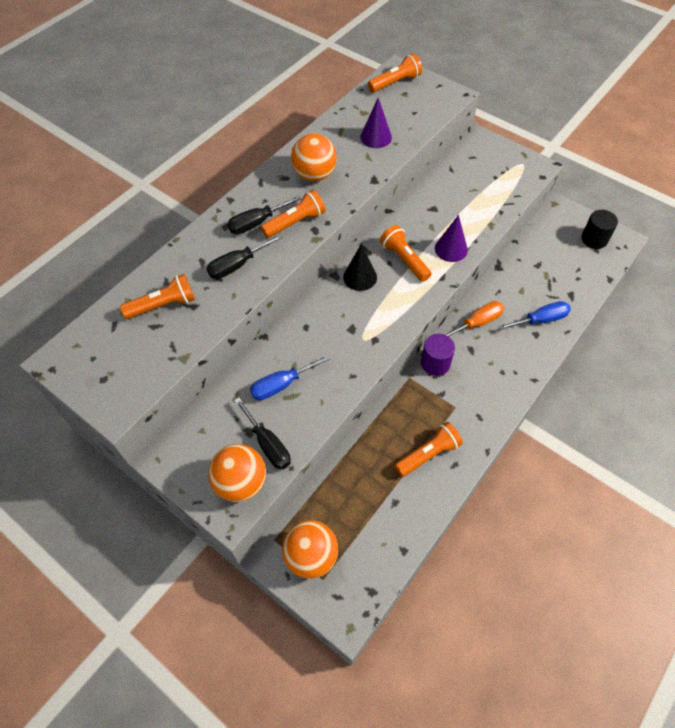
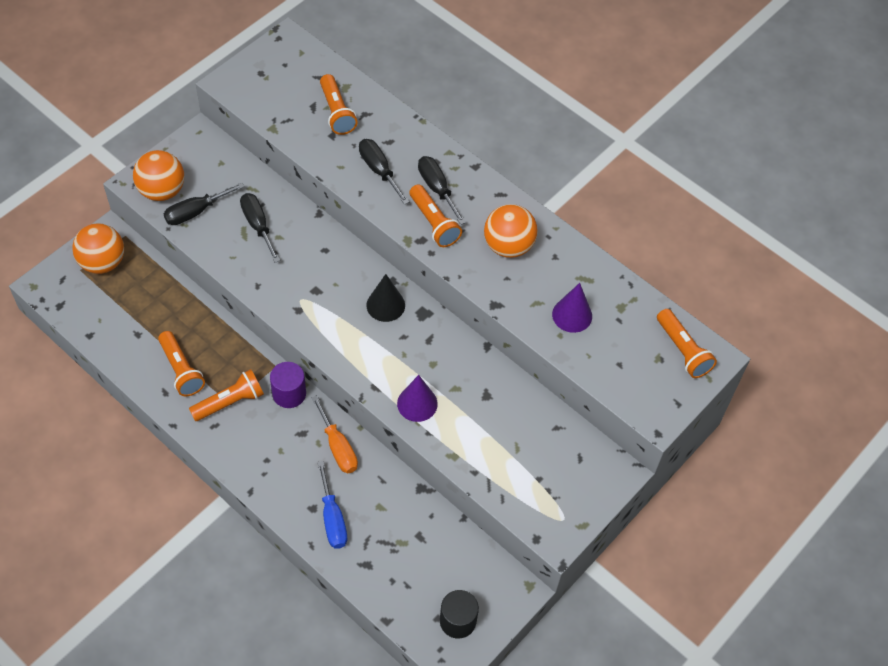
camera: 90 degrees right, 0 degrees up
(281, 385) = (258, 225): blue screwdriver -> black screwdriver
(404, 260) = (406, 352): orange flashlight -> orange flashlight (230, 402)

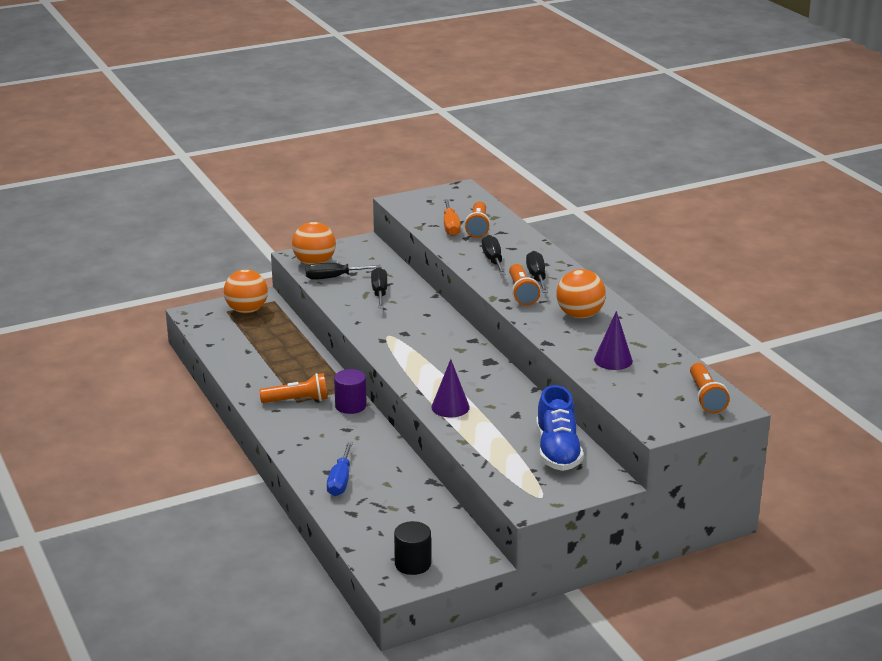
camera: 25 degrees right, 30 degrees down
(181, 370) = (269, 376): orange flashlight -> none
(338, 447) = (372, 443): orange screwdriver -> orange screwdriver (450, 226)
(385, 305) = (459, 351): black cone -> none
(549, 441) = (557, 451): none -> blue shoe

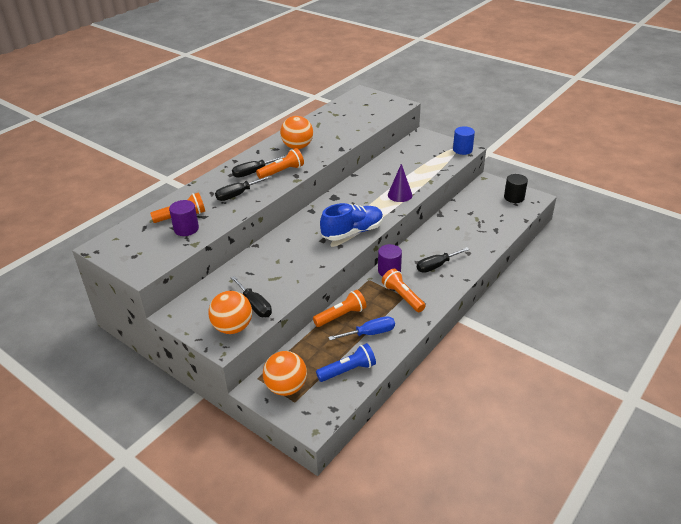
camera: 115 degrees left, 10 degrees up
(231, 342) = (348, 370): none -> blue flashlight
(340, 481) = (472, 244): blue screwdriver -> blue screwdriver (370, 333)
(379, 292) = (267, 272): black screwdriver -> black screwdriver (436, 266)
(450, 226) = (186, 229): orange screwdriver -> purple cylinder
(529, 501) = (462, 150): none -> blue cylinder
(557, 451) = (410, 153): blue shoe -> blue shoe (352, 232)
(613, 360) = (343, 127): purple cone -> none
(705, 397) = (359, 99): orange flashlight -> orange flashlight (341, 316)

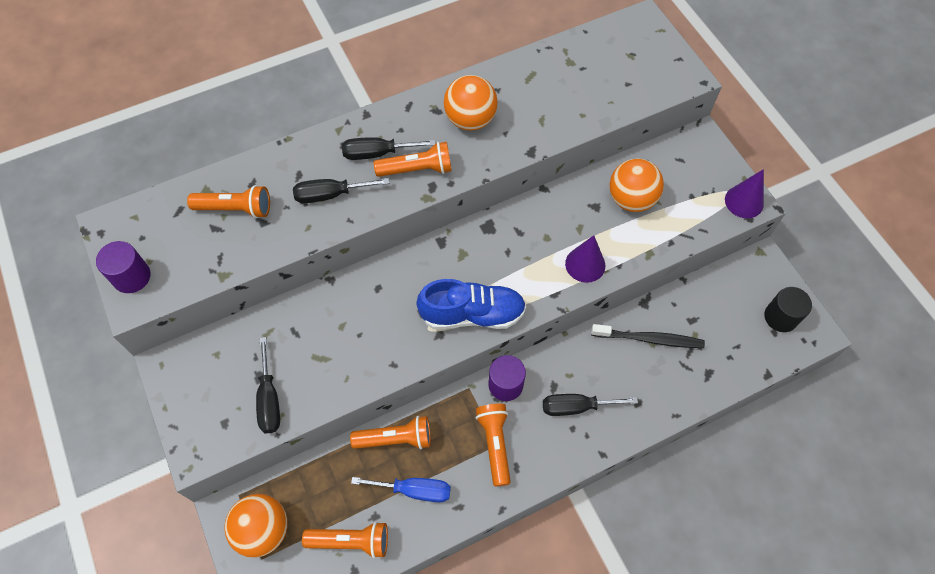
camera: 25 degrees right, 25 degrees up
(186, 229) = (228, 239): purple cylinder -> purple cylinder (132, 277)
(233, 327) = (222, 427): orange ball -> orange ball (631, 199)
(348, 370) = (351, 541): blue flashlight -> orange flashlight
(454, 227) = (649, 339): none -> black toothbrush
(462, 150) = (744, 201): blue cylinder -> purple cone

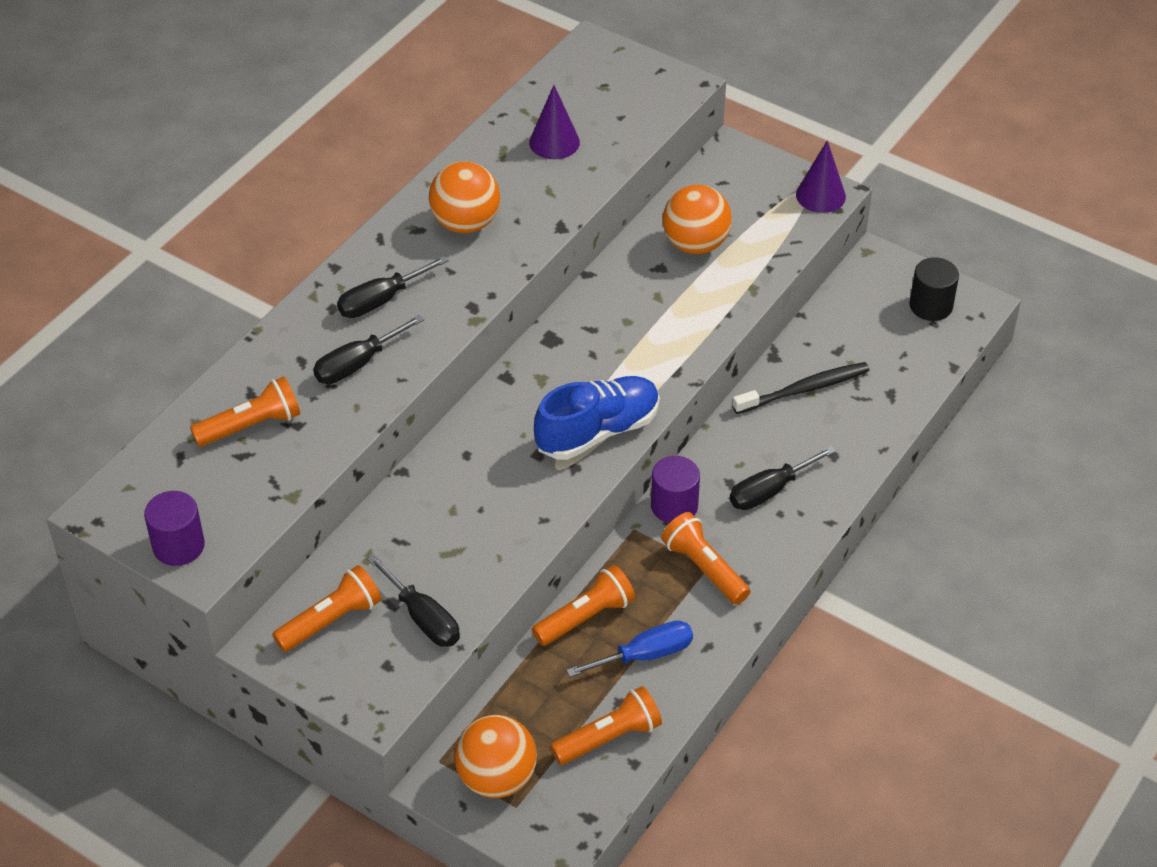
camera: 30 degrees left, 15 degrees down
(417, 169) = (442, 297): orange flashlight -> orange flashlight (331, 621)
(585, 264) = (689, 329): purple cone -> purple cone (554, 142)

